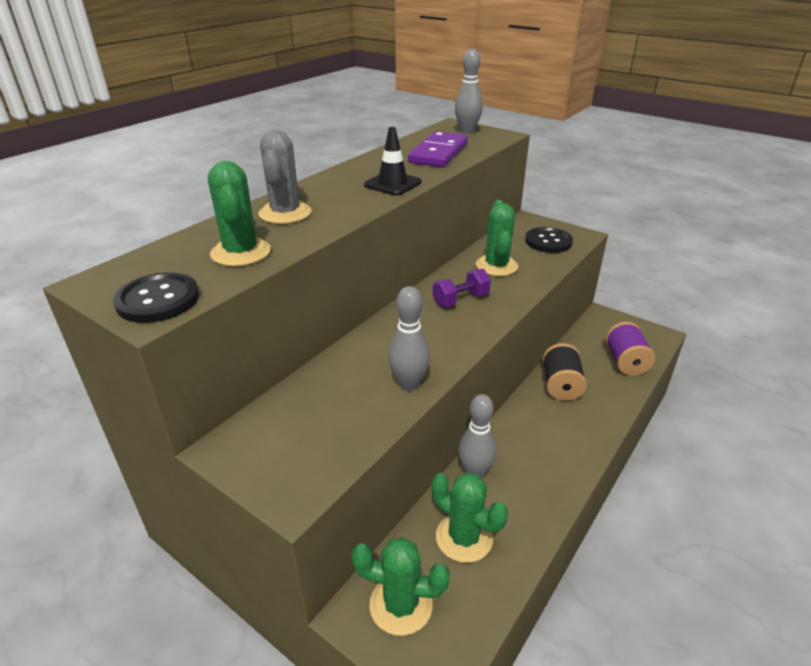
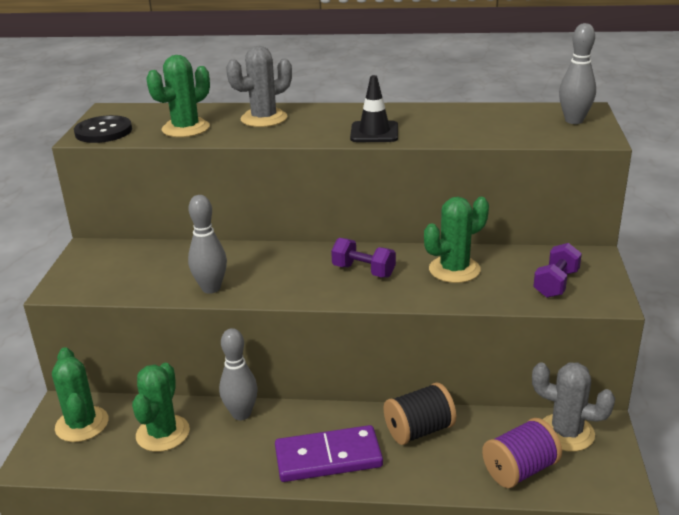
camera: 60 degrees right, 5 degrees down
(438, 153) = (482, 127): purple domino -> purple domino (328, 457)
(548, 241) = (556, 284): black button -> purple dumbbell
(601, 330) = (566, 433): none -> grey cactus

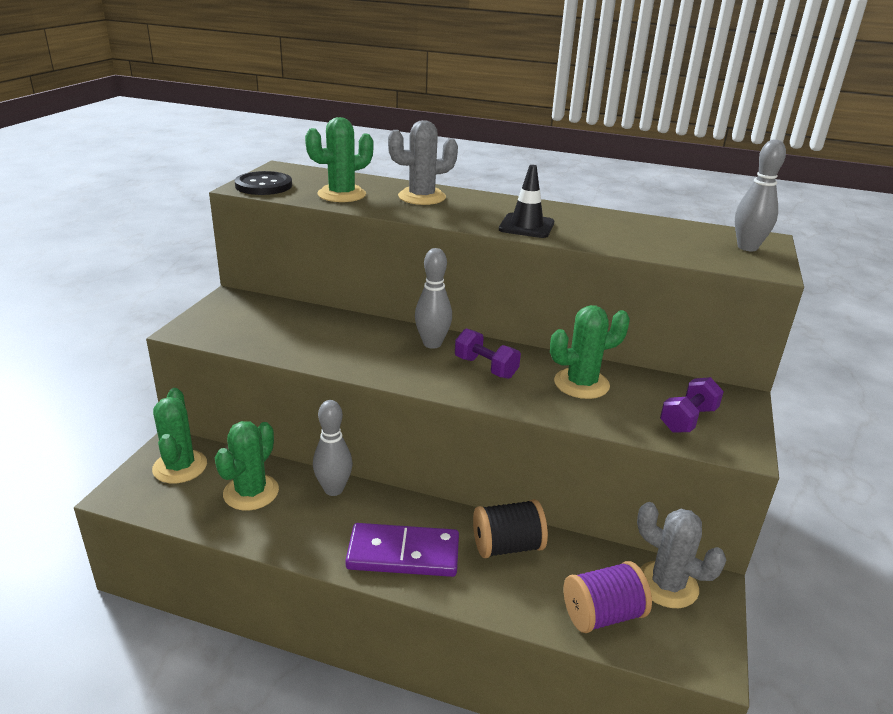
camera: 10 degrees right, 0 degrees up
(211, 288) = (326, 356): grey bowling pin -> grey bowling pin (432, 344)

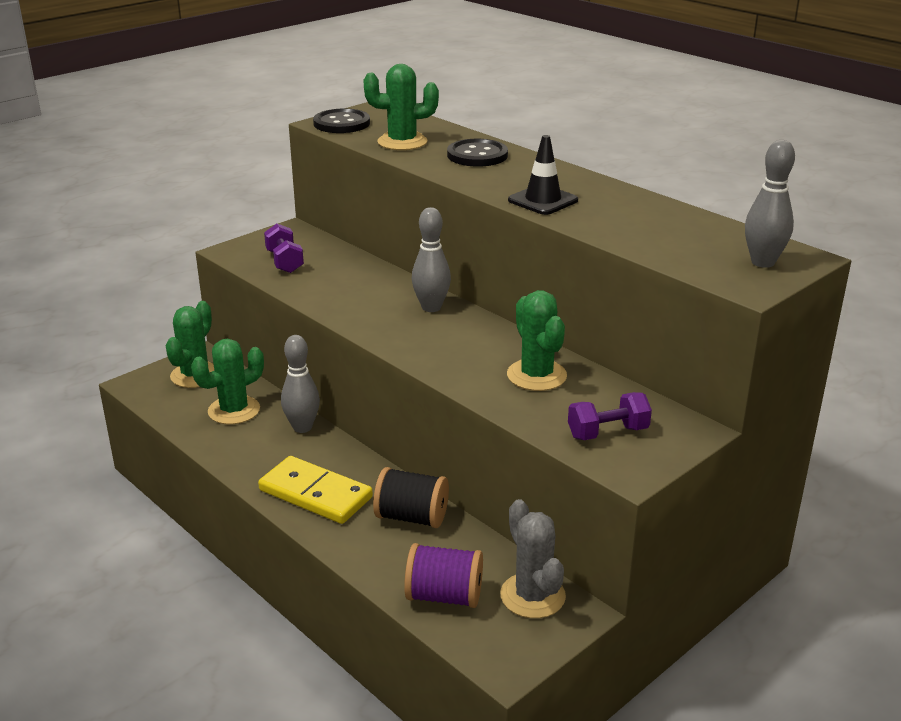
camera: 30 degrees right, 0 degrees up
(403, 554) = (315, 494): purple domino -> yellow domino
(422, 197) = (477, 155): grey cactus -> black button
(485, 367) = (458, 339): purple dumbbell -> purple dumbbell (284, 262)
(581, 384) = (536, 375): green cactus -> green cactus turned 60 degrees clockwise

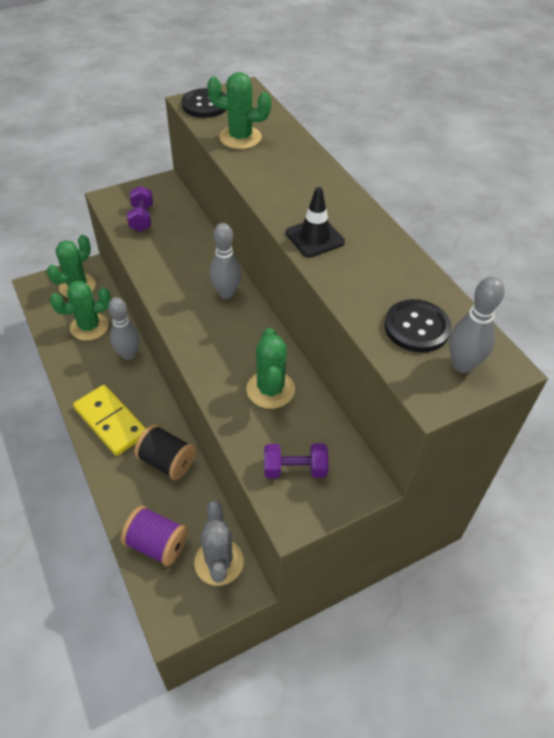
camera: 15 degrees right, 20 degrees up
(477, 155) = (292, 166): black button -> black button (416, 327)

